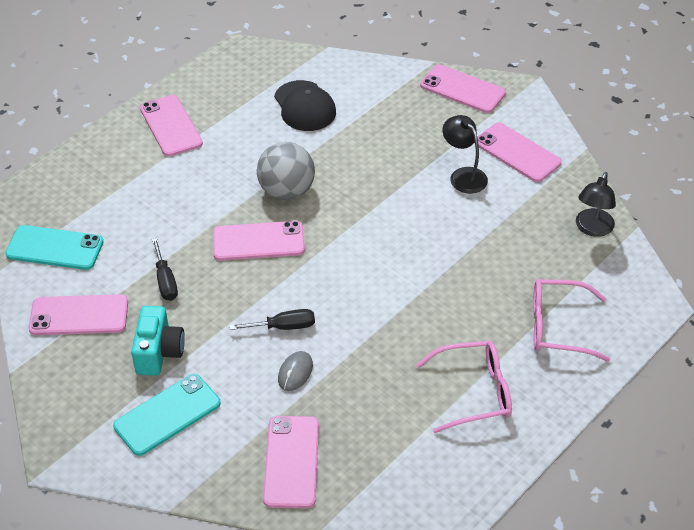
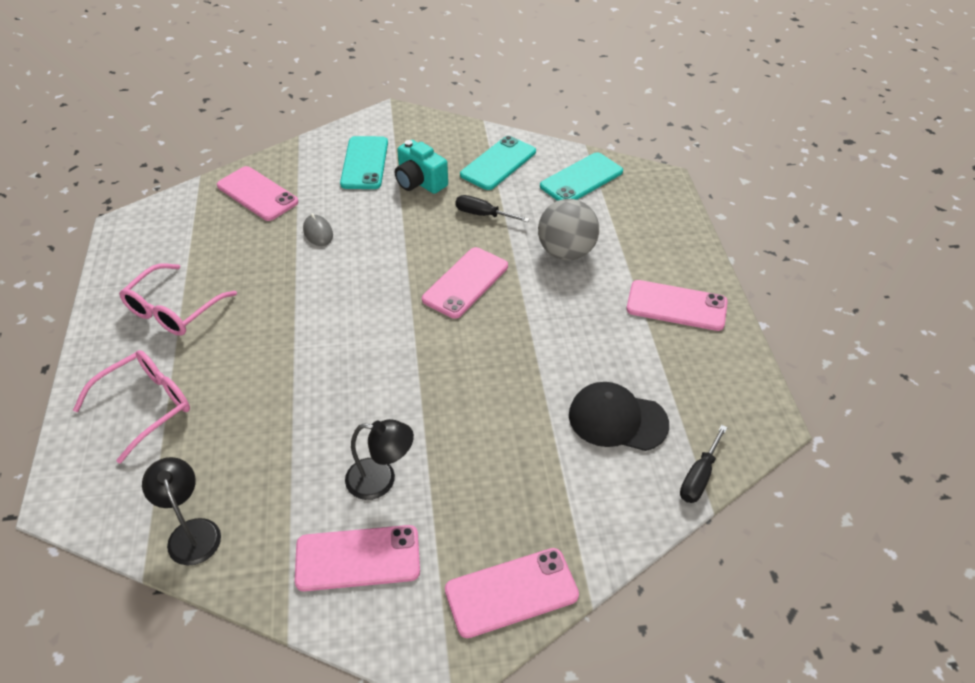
camera: 130 degrees right, 0 degrees up
(79, 315) = (498, 163): pink phone -> turquoise phone
(283, 327) = (364, 249): black screwdriver -> black screwdriver (699, 477)
(286, 191) = (505, 333): grey ball -> grey ball (566, 252)

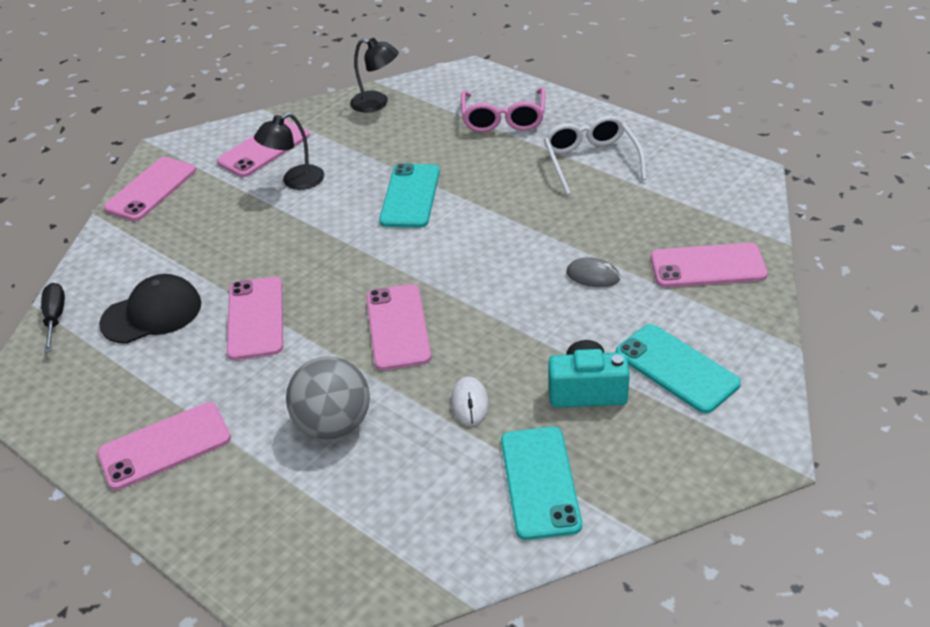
camera: 140 degrees right, 5 degrees down
(173, 310) = (591, 161): pink glasses -> white glasses
(483, 214) = (470, 403): black screwdriver -> white mouse
(546, 357) = (255, 318): none -> pink phone
(581, 179) = (415, 538): turquoise phone -> turquoise phone (410, 196)

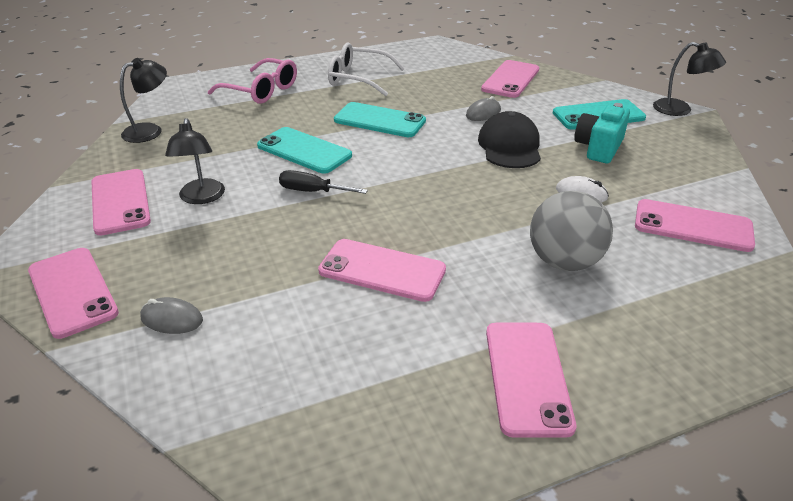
camera: 65 degrees left, 5 degrees down
(55, 318) = (221, 429): black screwdriver -> black screwdriver (312, 191)
(145, 245) = (172, 319): none -> grey mouse
(152, 313) = (302, 340): black cap -> black cap (509, 146)
(397, 327) = (466, 200): pink phone -> pink phone (693, 226)
(540, 482) = (679, 189): turquoise phone -> turquoise phone (379, 120)
(770, 441) = (680, 110): none -> black lamp

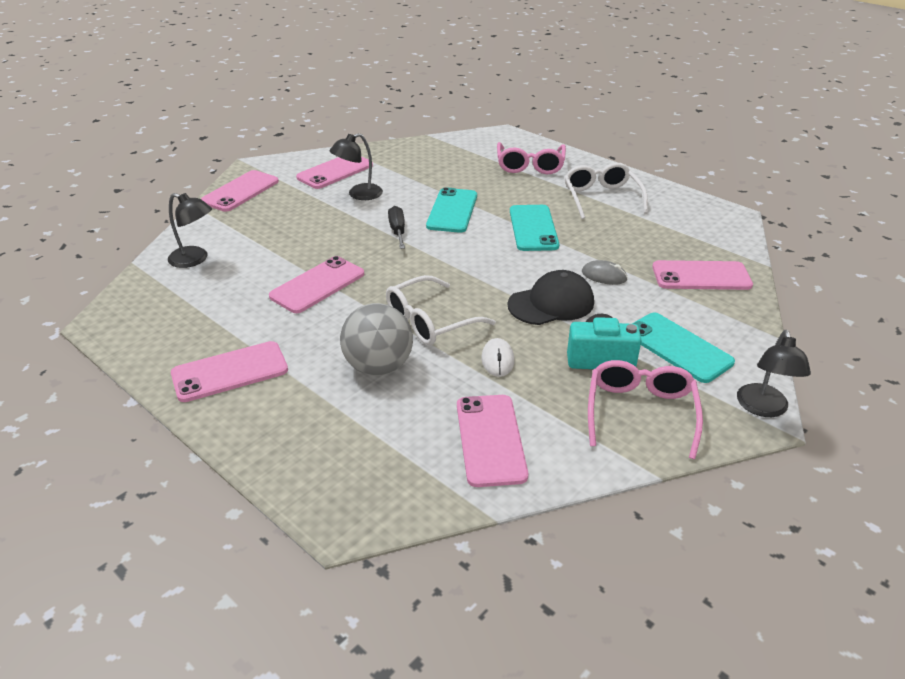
camera: 65 degrees right, 0 degrees up
(150, 130) = (428, 149): black lamp -> black lamp (195, 259)
(172, 319) = (231, 228): grey mouse -> none
(382, 270) = (317, 285): pink phone -> pink phone turned 45 degrees clockwise
(501, 213) = (430, 321): none -> white glasses
(673, 152) = (640, 412): none -> pink glasses

